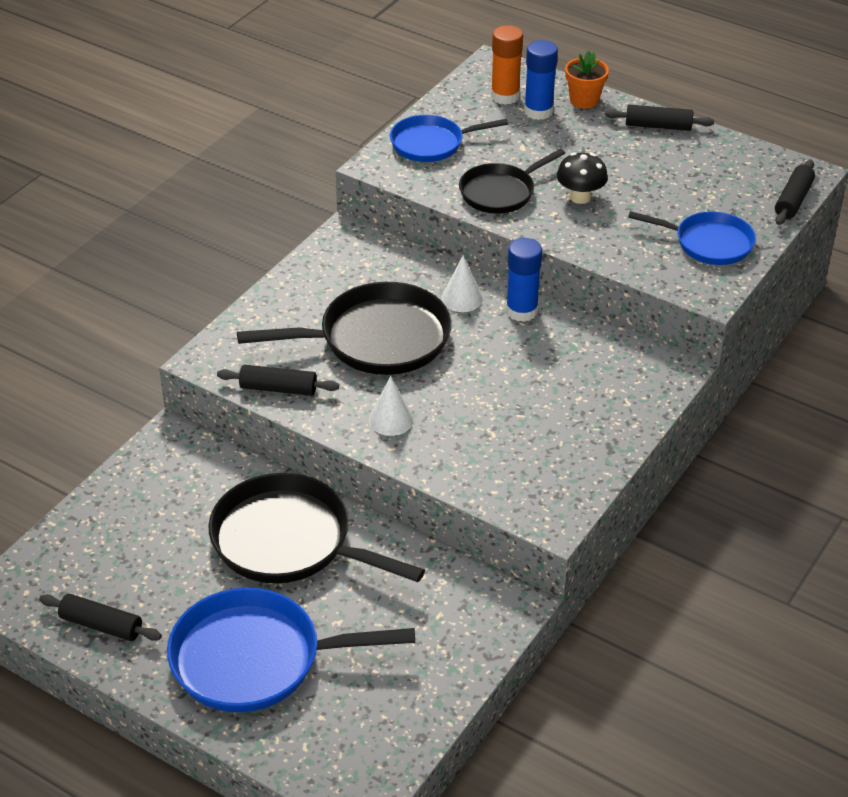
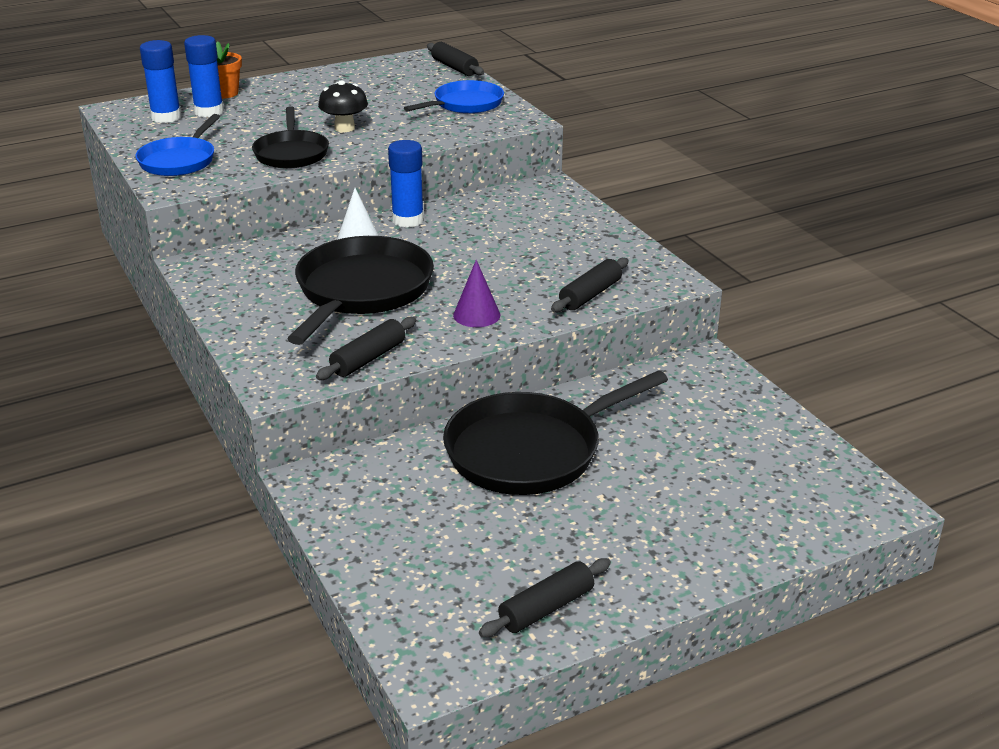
camera: 60 degrees left, 10 degrees down
(255, 659) = (671, 517): blue pan -> none
(391, 420) = (476, 315): white cone -> purple cone
(505, 96) = (166, 117): orange glue stick -> blue glue stick
(658, 126) = (300, 80): black rolling pin -> black rolling pin (590, 295)

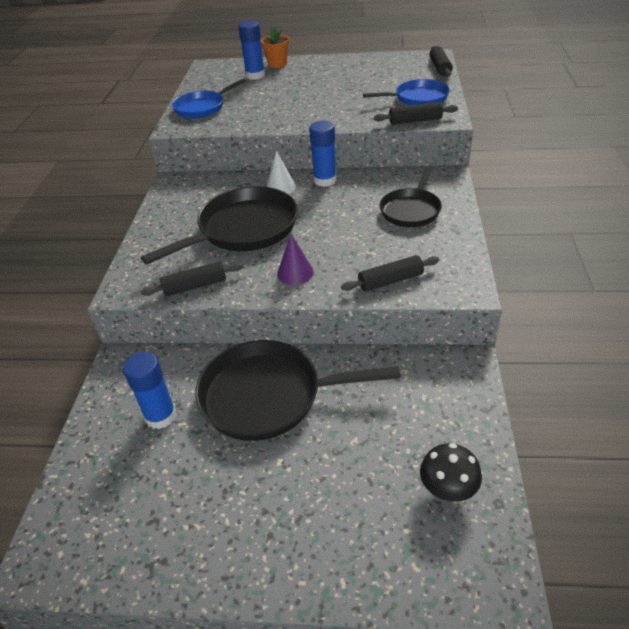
camera: 35 degrees right, 10 degrees up
(166, 117) = (228, 75): blue glue stick -> blue glue stick (161, 416)
(291, 153) = (269, 115): black pan -> black pan (411, 210)
(344, 128) = (320, 102): black mushroom -> black mushroom (448, 490)
(546, 608) = (153, 548): black rolling pin -> black rolling pin (415, 121)

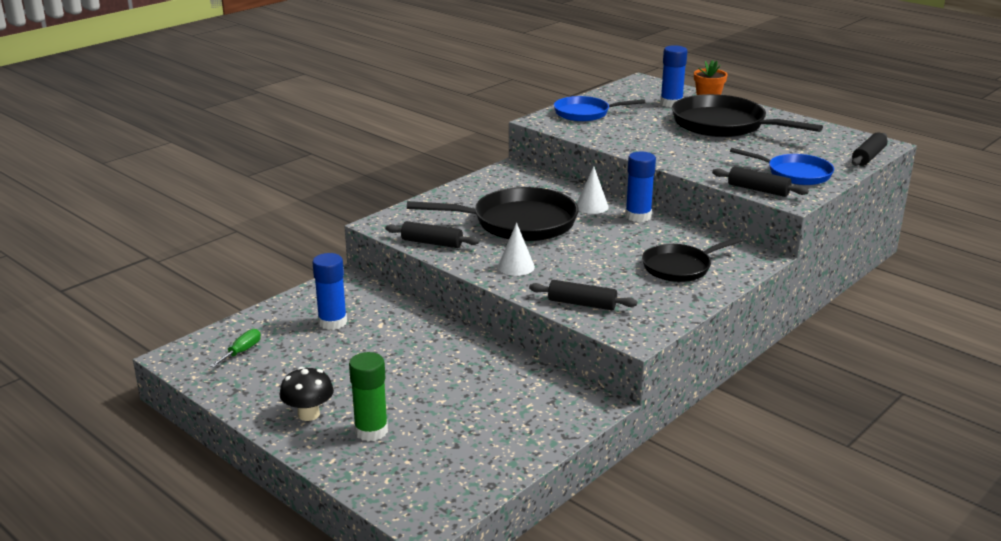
camera: 35 degrees right, 15 degrees down
(104, 511) = (241, 351): none -> green screwdriver
(268, 396) = (417, 347): black pan -> black pan (723, 125)
(295, 273) = (516, 266): purple cone -> white cone
(337, 519) = (371, 431): none -> green glue stick
(448, 490) = (466, 459): black mushroom -> black mushroom (308, 414)

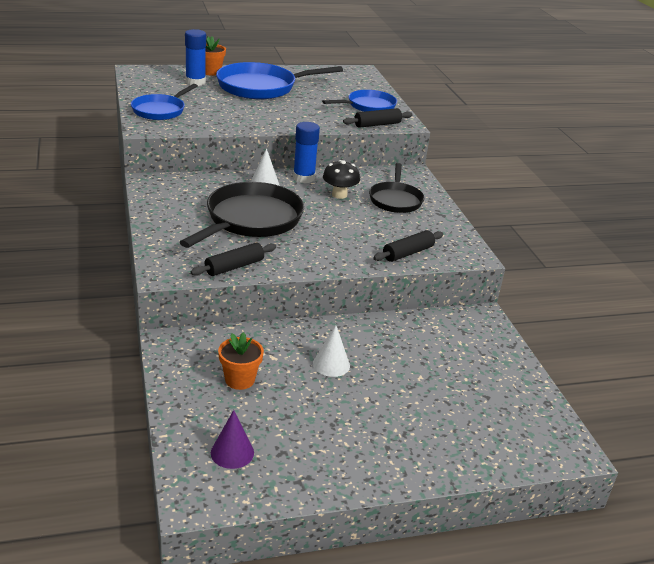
camera: 60 degrees left, 5 degrees up
(241, 351) = (232, 452): green screwdriver -> purple cone
(308, 414) = (380, 453): black mushroom -> black mushroom (339, 195)
(332, 322) = (239, 380): blue glue stick -> orange flower pot
(371, 431) = (434, 429): green glue stick -> none
(516, 266) = (322, 251): white cone -> white cone (331, 364)
(723, 125) = (261, 87): black pan -> blue pan
(868, 157) = (372, 81): black rolling pin -> none

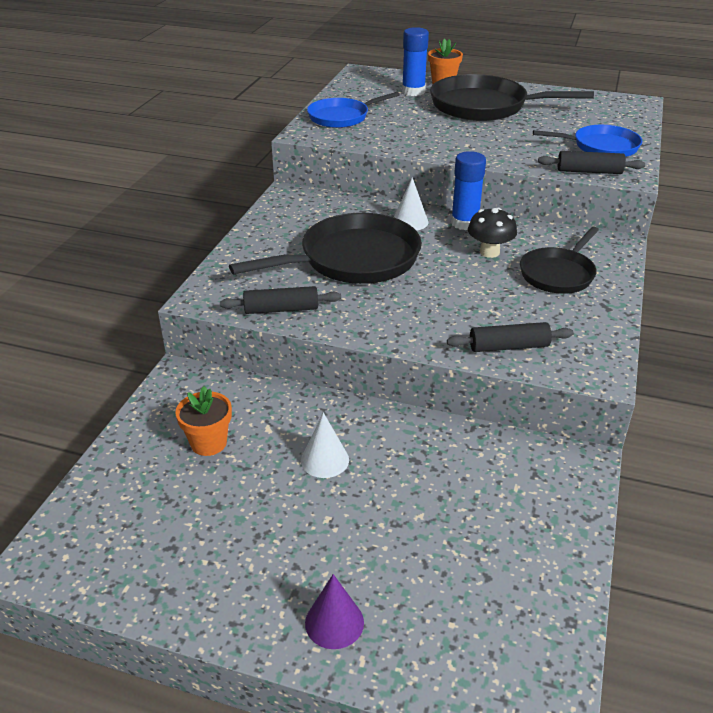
camera: 35 degrees right, 5 degrees up
(232, 452) = (122, 525): purple cone -> purple cone (334, 622)
(261, 87) = (484, 106): blue pan -> black pan

